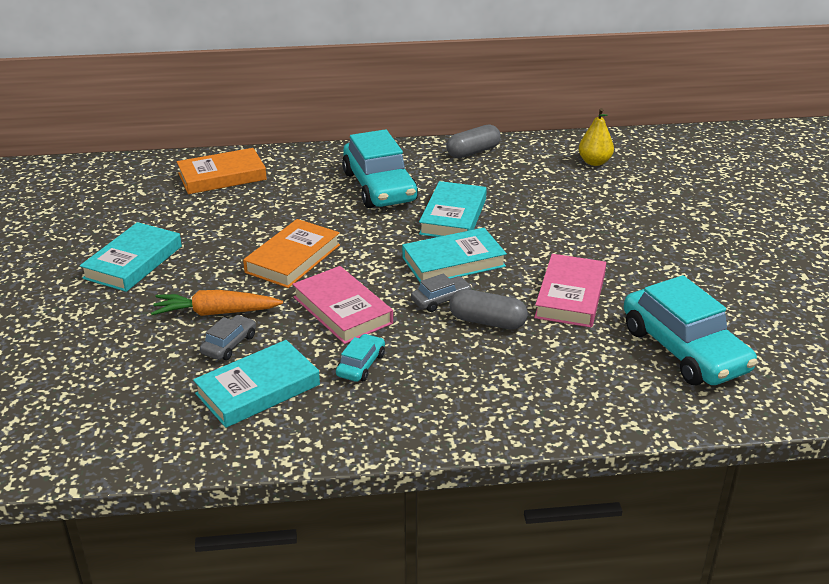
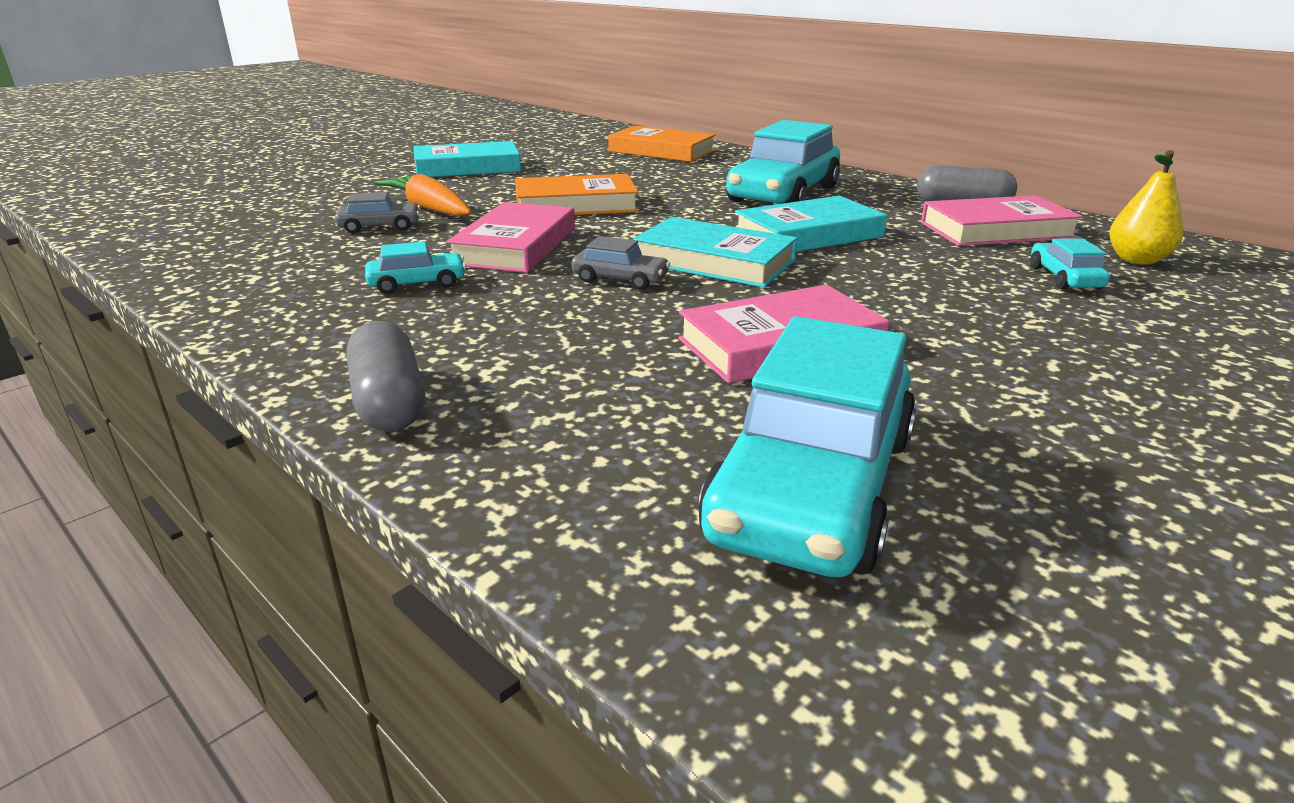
camera: 50 degrees right, 5 degrees down
(258, 389) = (311, 257): turquoise book -> none
(487, 321) = (618, 315): grey capsule -> grey capsule (389, 402)
(518, 167) = (996, 230): none -> pink book
(590, 190) = (1064, 278): none -> turquoise car

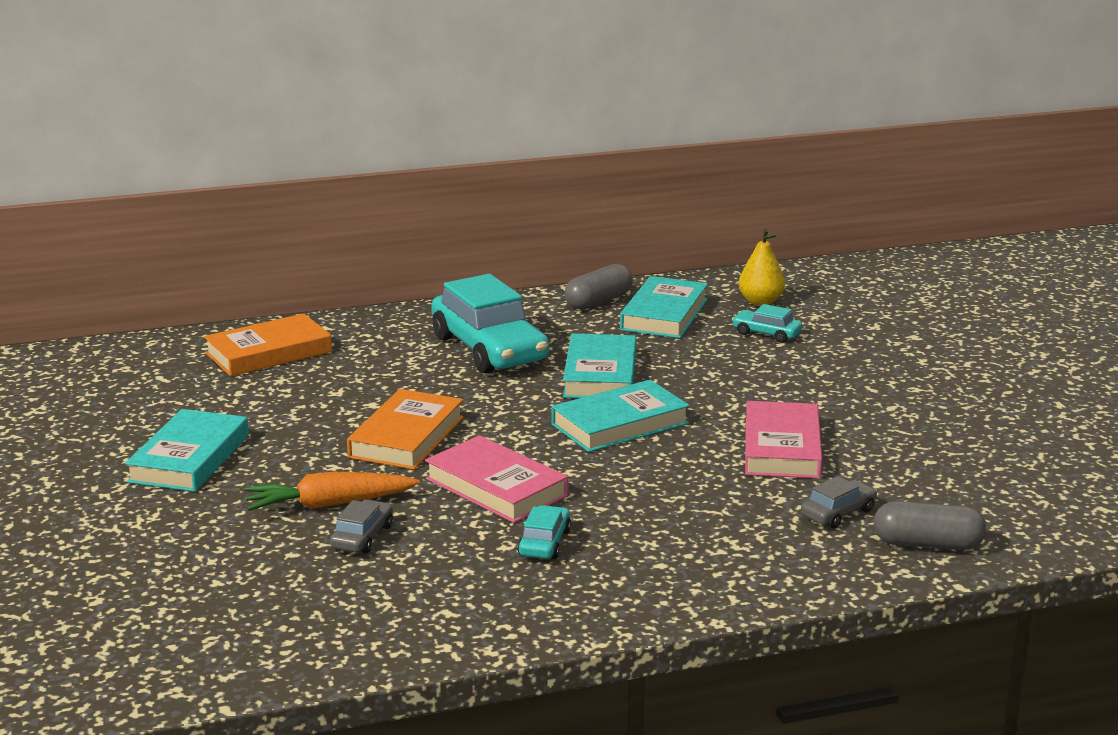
camera: 60 degrees left, 5 degrees down
(389, 402) = (755, 584): grey capsule -> grey capsule (927, 544)
(620, 279) = (620, 466): grey car -> grey car (838, 513)
(811, 486) = (940, 491): turquoise car -> none
(996, 230) = (664, 314): pink book -> turquoise book

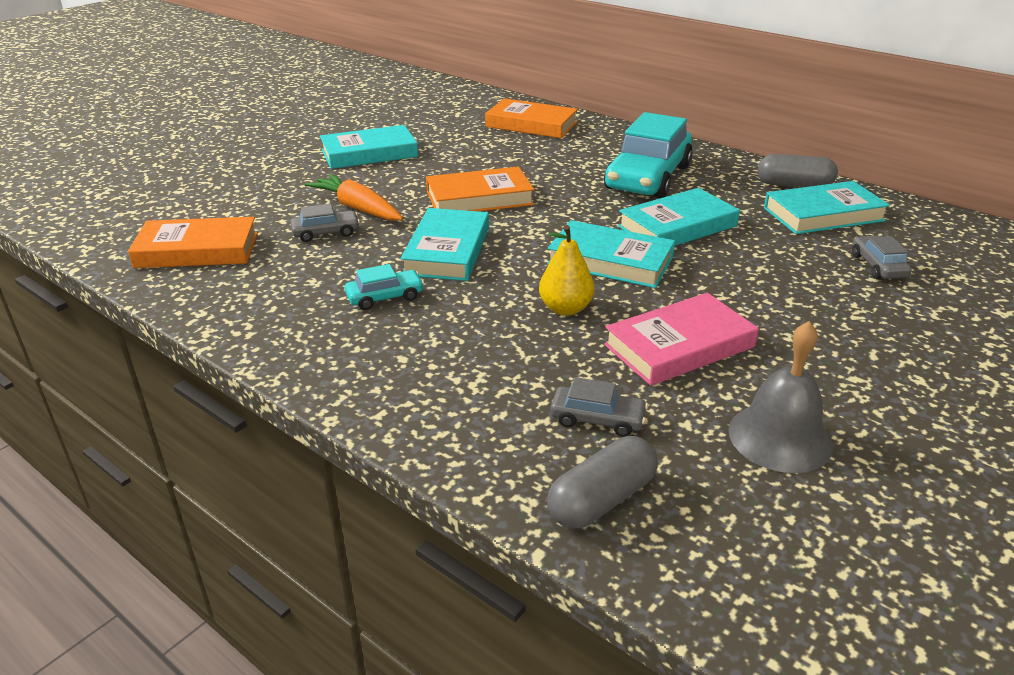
camera: 55 degrees right, 10 degrees up
(292, 620) = (197, 250): none -> orange book
(496, 487) = (447, 251): pink book -> turquoise book
(760, 302) = (930, 243): yellow pear -> yellow pear (565, 309)
(766, 333) = (878, 266): turquoise car -> grey car
(926, 459) = (780, 437): none -> grey bell
(927, 544) = (602, 499): grey capsule -> grey capsule turned 75 degrees clockwise

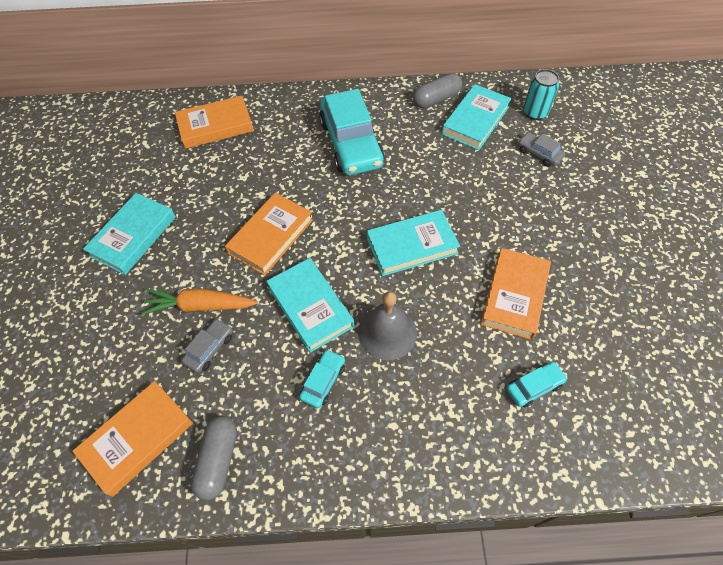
camera: 40 degrees left, 25 degrees up
(565, 309) = (432, 309): yellow pear -> none
(597, 419) = (534, 387): grey car -> turquoise car
(602, 499) = (589, 442): grey capsule -> grey capsule (218, 460)
(677, 226) = (414, 185): turquoise book -> none
(679, 346) = (514, 296): pink book -> orange book
(780, 437) = (614, 330): grey bell -> grey bell (387, 332)
(919, 237) = (535, 113): none -> turquoise can

